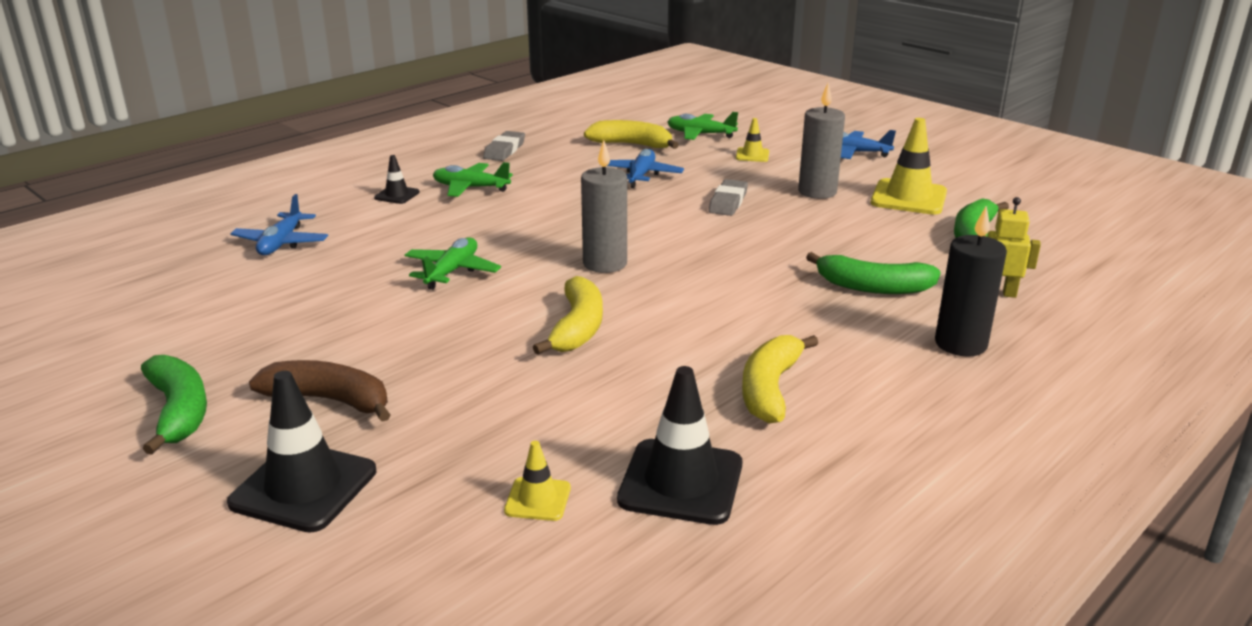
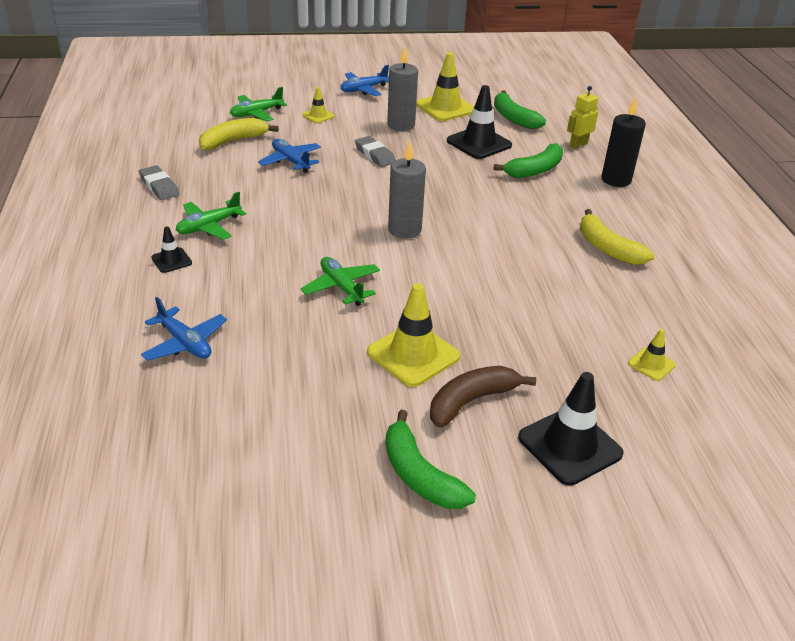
camera: 55 degrees left, 10 degrees up
(179, 411) = (419, 475): green banana -> green banana turned 135 degrees counterclockwise
(378, 343) = (413, 354): none -> yellow traffic cone
(577, 328) = (478, 274): yellow banana -> none
(681, 482) = (670, 313): black traffic cone -> black traffic cone (479, 143)

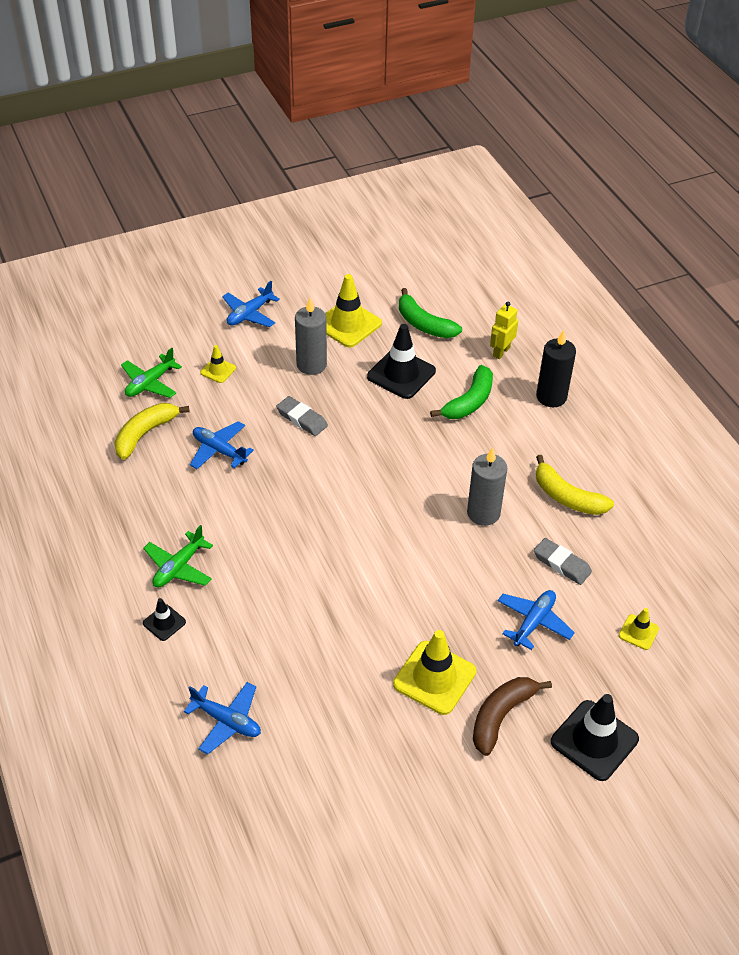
camera: 15 degrees left, 10 degrees up
(159, 186) = (100, 523): grey eraser -> grey eraser (561, 564)
(341, 287) = (340, 614): green plane -> none
(404, 230) = (371, 521): grey candle -> grey candle (483, 513)
(419, 475) = (484, 805): green banana -> none
(537, 333) = (533, 622): none -> blue plane

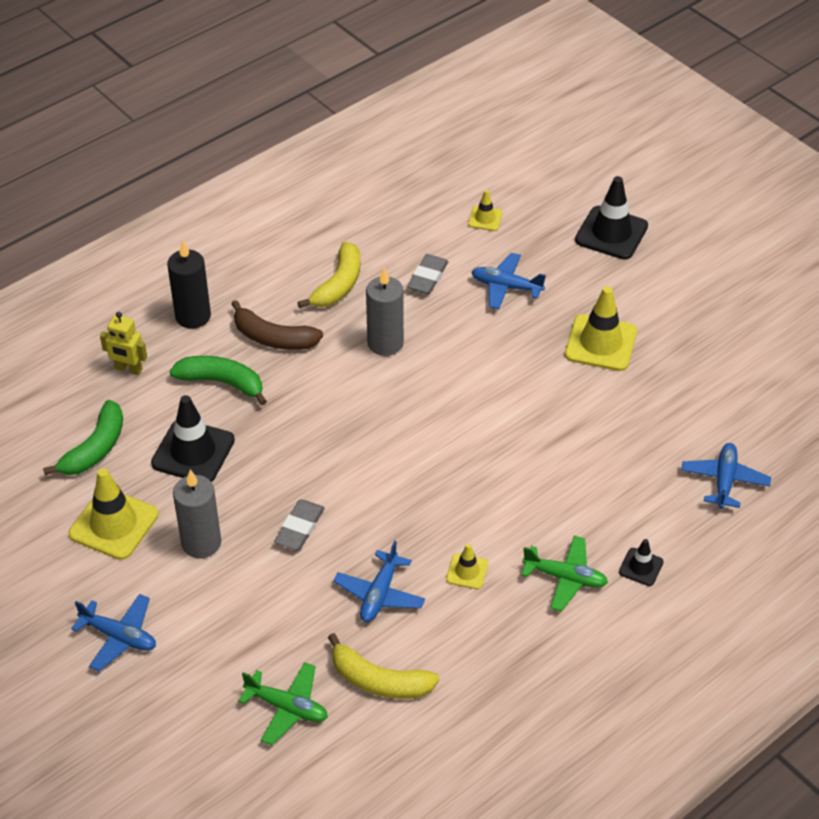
camera: 105 degrees left, 0 degrees up
(218, 370) = (240, 639): yellow traffic cone -> yellow traffic cone (467, 571)
(501, 716) = (617, 293): brown banana -> brown banana (273, 338)

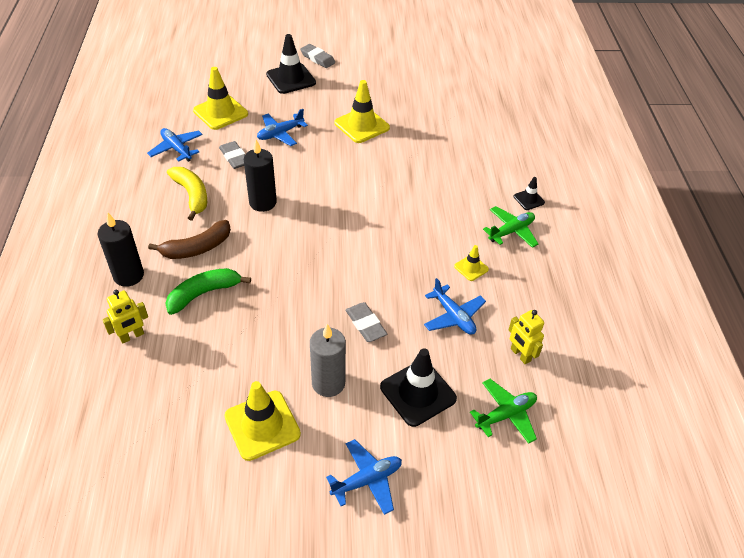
camera: 55 degrees left, 0 degrees up
(95, 448) = (181, 397): green banana -> none
(193, 452) = (245, 343): black traffic cone -> black traffic cone (418, 393)
(379, 681) = (520, 355): yellow banana -> yellow robot
(385, 343) = (263, 202): grey candle -> black candle
(485, 218) = (220, 112): yellow traffic cone -> yellow traffic cone, size x1.94
(678, 230) = (317, 58): none -> grey eraser
(724, 481) = (498, 139): blue plane -> blue plane (176, 149)

